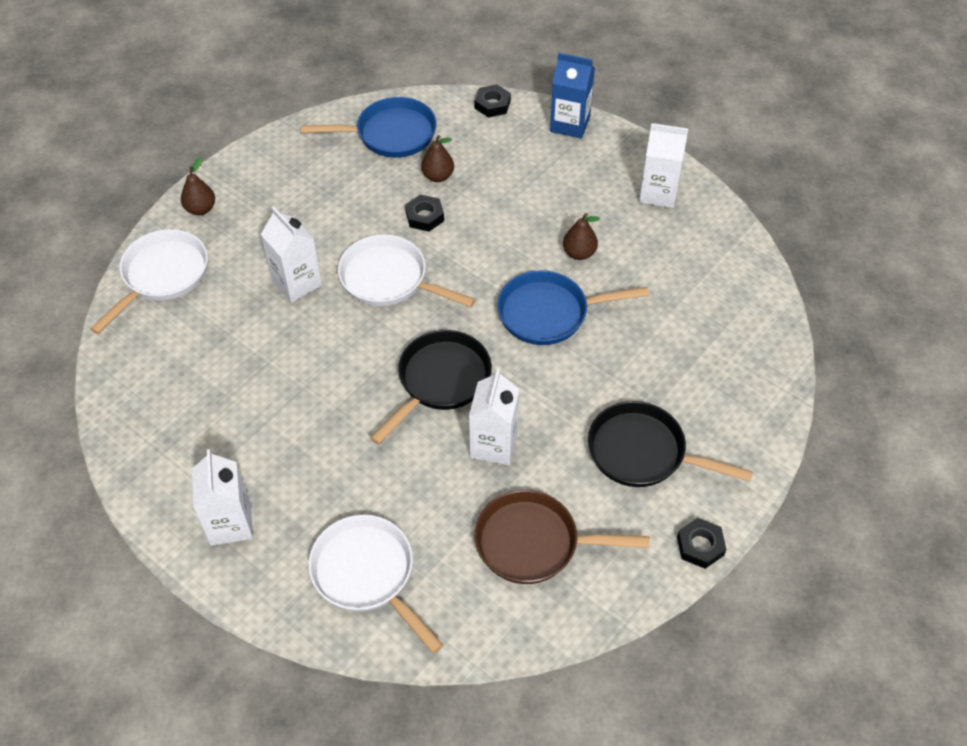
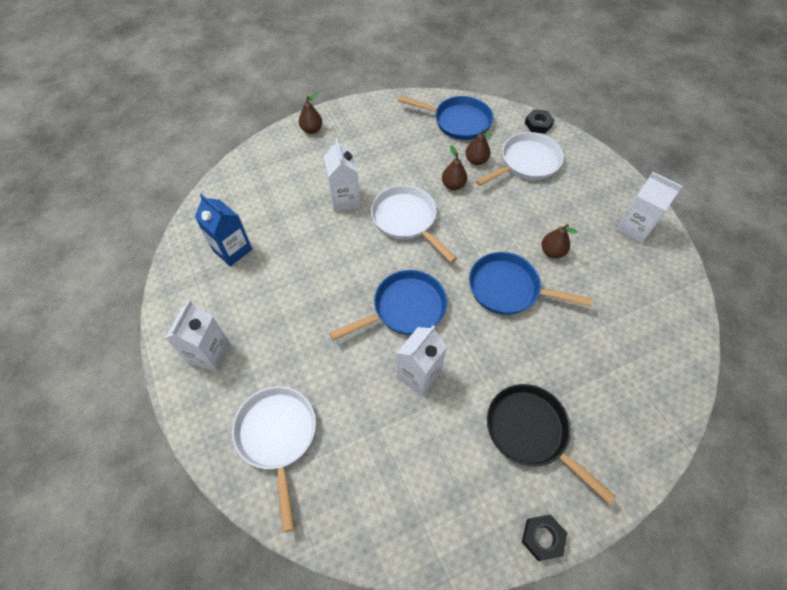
camera: 25 degrees right, 5 degrees up
(162, 276) = (264, 164): white pan -> white pan (526, 163)
(424, 216) = (453, 185): black nut -> brown pear
(440, 381) = (404, 309): black pan -> blue pan
(534, 543) = (410, 470): brown pan -> none
(570, 124) = (588, 155): blue carton -> blue carton (232, 250)

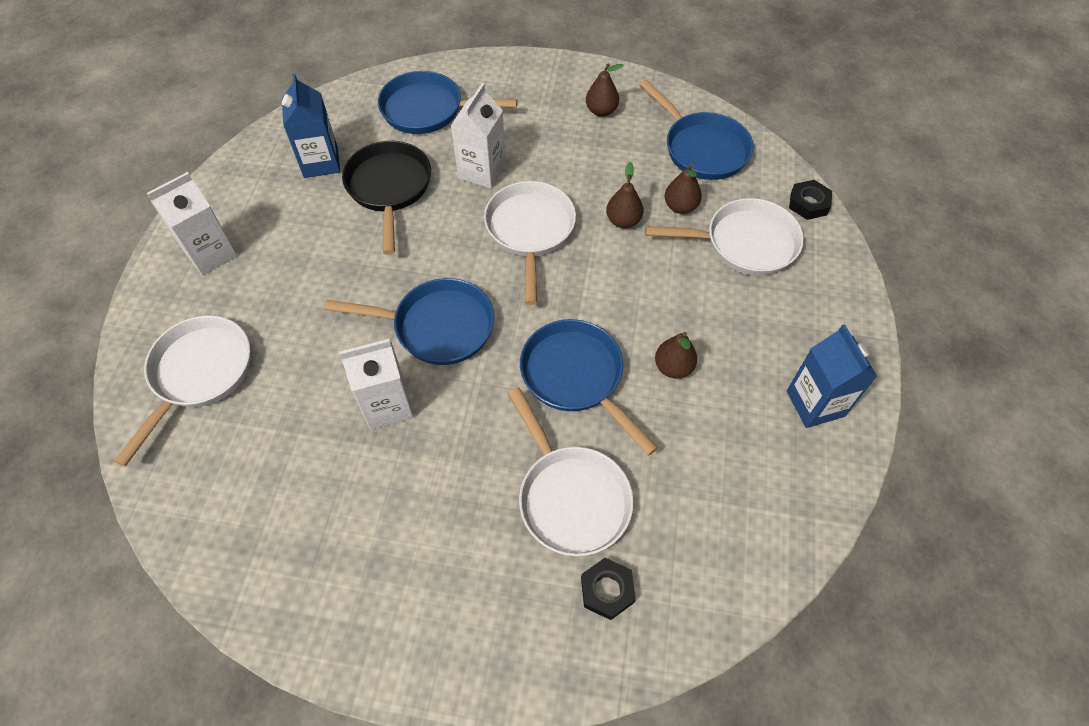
camera: 35 degrees right, 0 degrees up
(274, 179) = (428, 110): none -> blue pan
(311, 129) = (517, 74): brown pear -> brown pear (601, 111)
(530, 432) = (449, 548): black pan -> black pan (389, 188)
(542, 538) = (355, 664): black nut -> black nut (607, 590)
(566, 357) = (570, 497): none -> white pan
(634, 228) = (815, 403): white carton -> blue carton

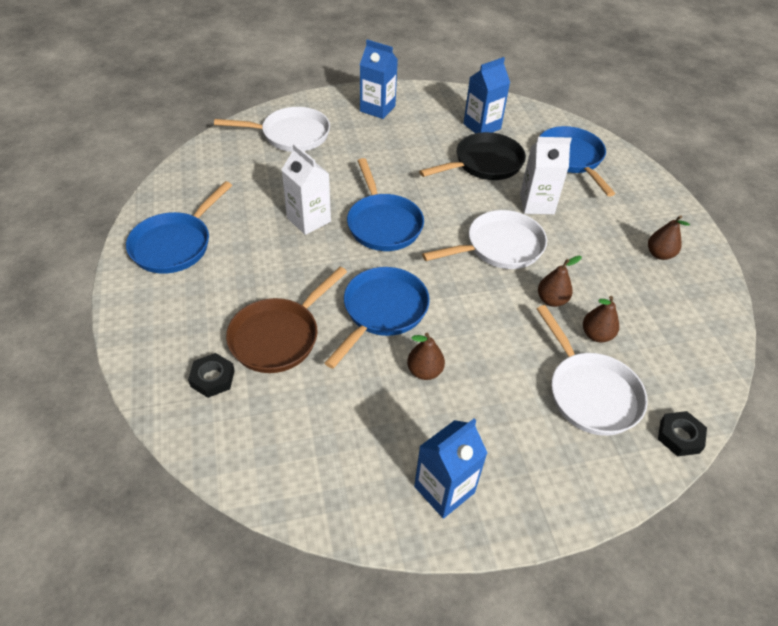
camera: 65 degrees right, 10 degrees down
(211, 254) = (377, 108): white carton -> blue carton
(570, 497) = (279, 336): white pan -> brown pan
(702, 148) = (677, 334): blue pan -> blue pan (175, 244)

